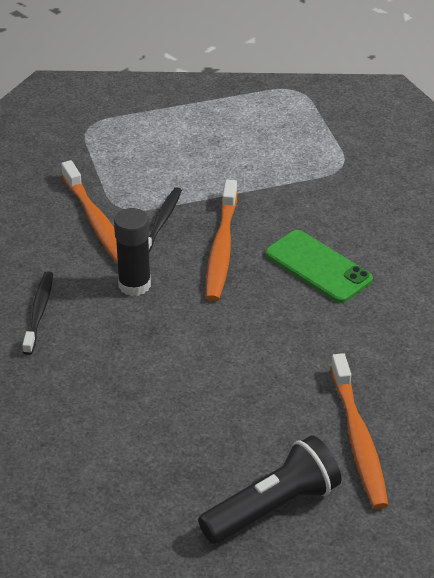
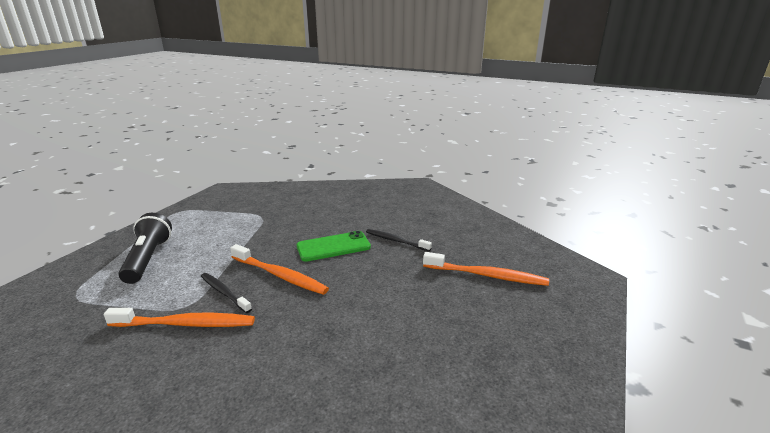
camera: 65 degrees left, 15 degrees down
(39, 312) = (248, 393): black toothbrush -> black toothbrush (396, 241)
(134, 285) = (273, 325): black glue stick -> none
(272, 507) = (535, 326): black flashlight -> black flashlight (148, 259)

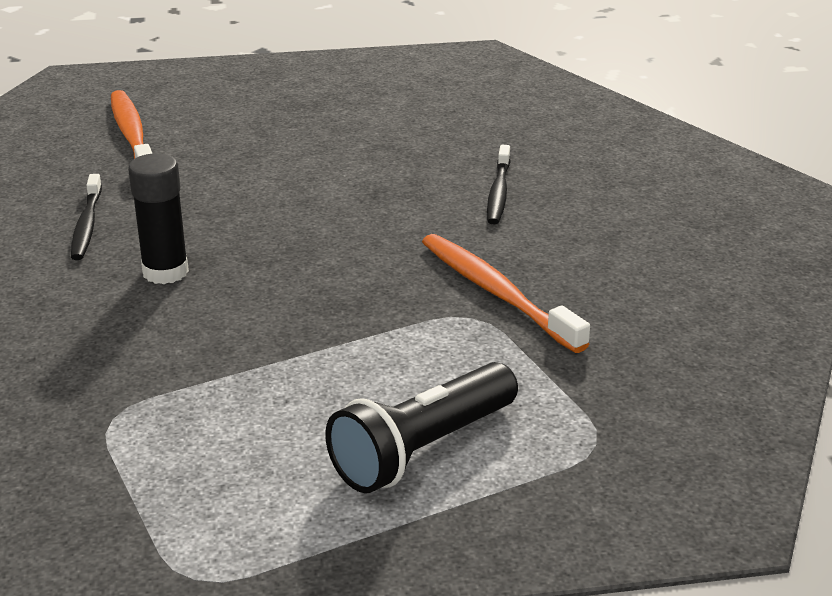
camera: 125 degrees left, 5 degrees up
(224, 293) = (403, 303): black toothbrush -> black toothbrush (498, 192)
(279, 275) = (305, 280): orange toothbrush -> none
(333, 247) = (165, 272): green phone -> black glue stick

